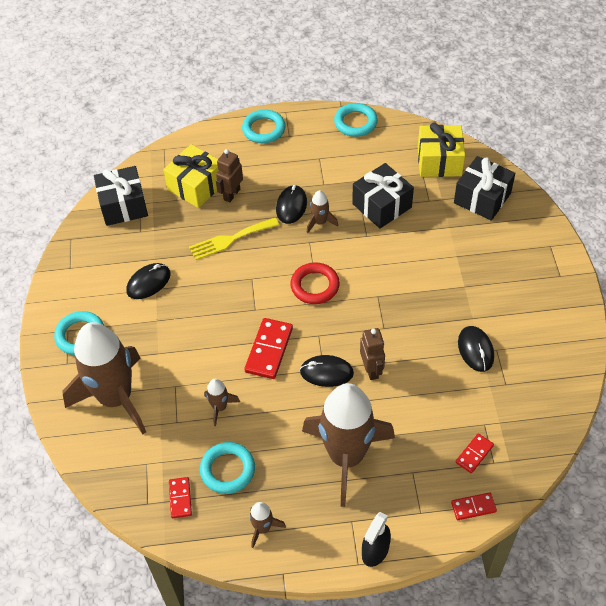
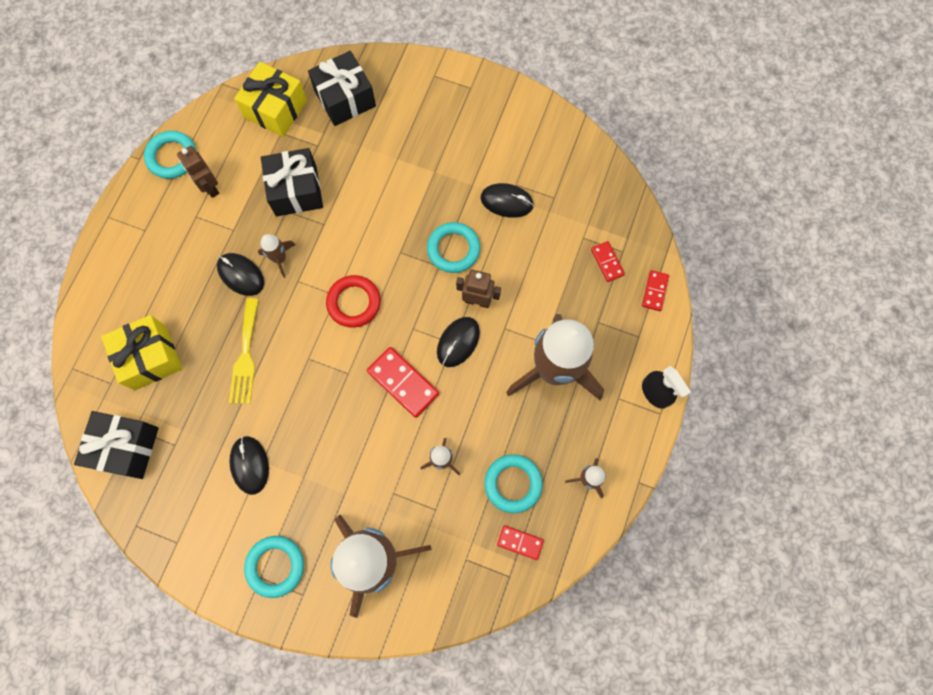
camera: 65 degrees left, 20 degrees up
(231, 194) = (186, 326): brown robot -> brown robot (210, 187)
(264, 129) = (117, 250): turquoise ring -> turquoise ring (453, 249)

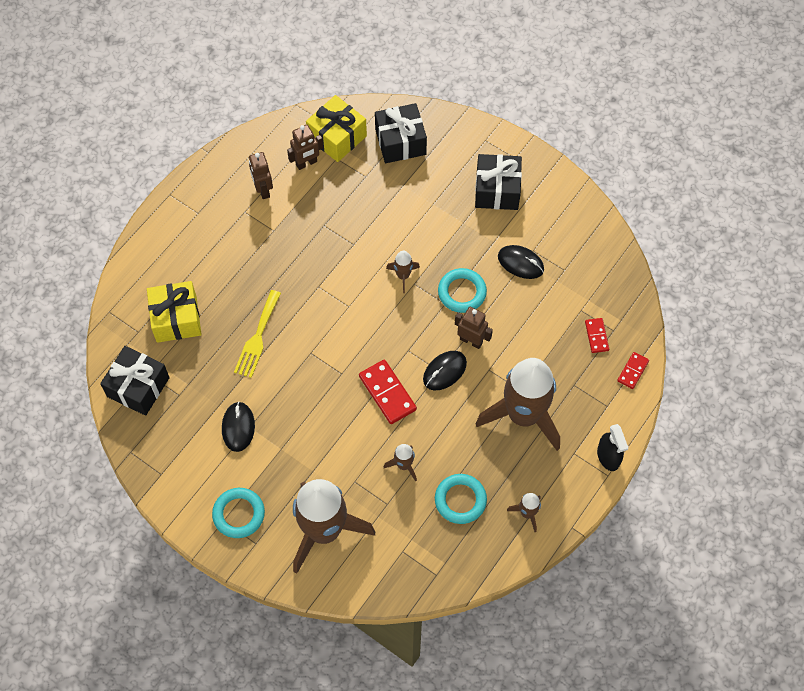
camera: 15 degrees right, 10 degrees down
(172, 157) = (237, 157): turquoise ring -> none
(241, 275) = (271, 269): black mouse -> none
(250, 146) = (306, 163): none -> brown robot
(279, 258) = (308, 264): brown rocket -> brown rocket (403, 276)
(296, 190) = (337, 210): black gift -> black gift (497, 190)
(354, 303) = (362, 316): red ring -> none
(520, 542) = (453, 549): red domino -> none

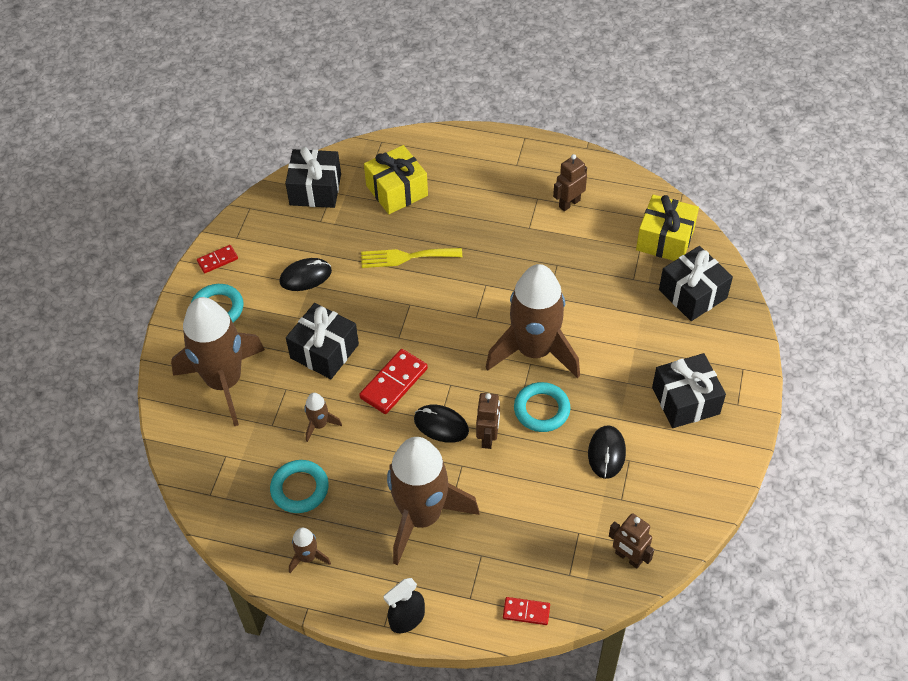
camera: 70 degrees right, 10 degrees down
(306, 163) = (619, 226): brown robot -> brown robot (628, 558)
(329, 437) = (324, 351): none -> black gift
(403, 276) = (534, 351): brown rocket -> brown rocket, size x2.45
(596, 336) = (553, 559): red domino -> red domino (217, 260)

